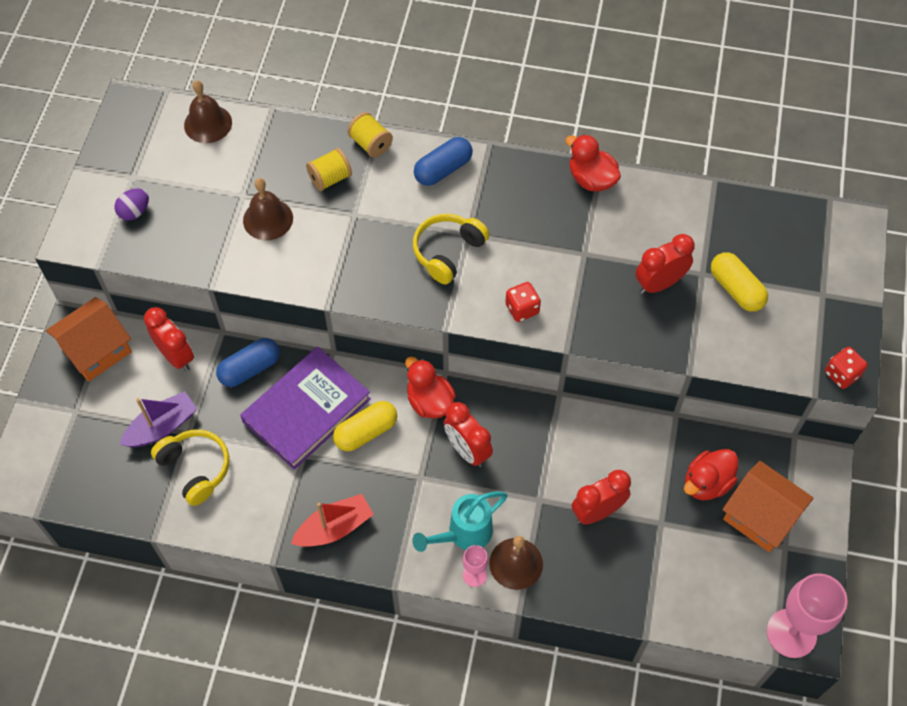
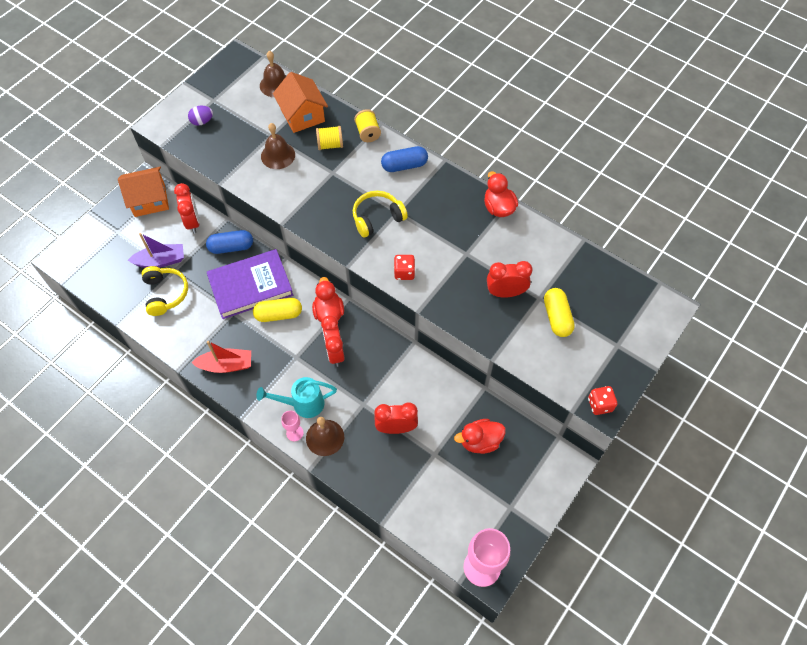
camera: 25 degrees right, 0 degrees up
(760, 516) = (504, 479): orange house -> orange house (302, 115)

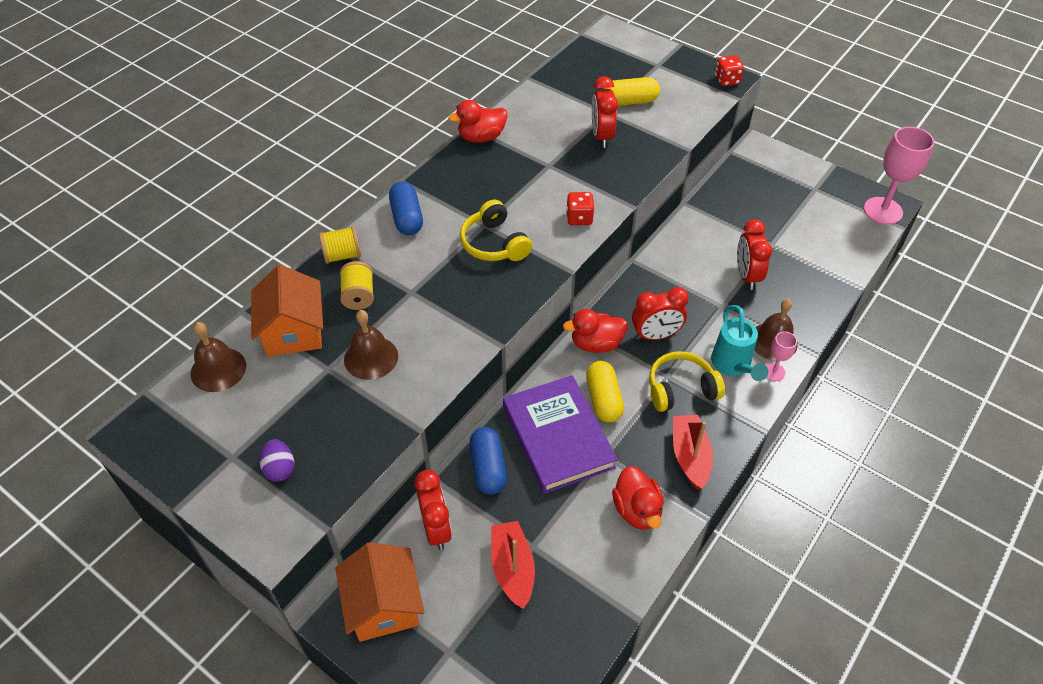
camera: 90 degrees left, 10 degrees down
(161, 261) = (512, 568): purple boat -> red boat
(165, 294) = (575, 553): yellow headphones -> yellow headphones (681, 389)
(193, 222) = (436, 528): red clock -> red clock turned 90 degrees clockwise
(302, 115) = (293, 331): orange house -> orange house turned 75 degrees counterclockwise
(480, 441) = (748, 208): red duck -> red duck (637, 510)

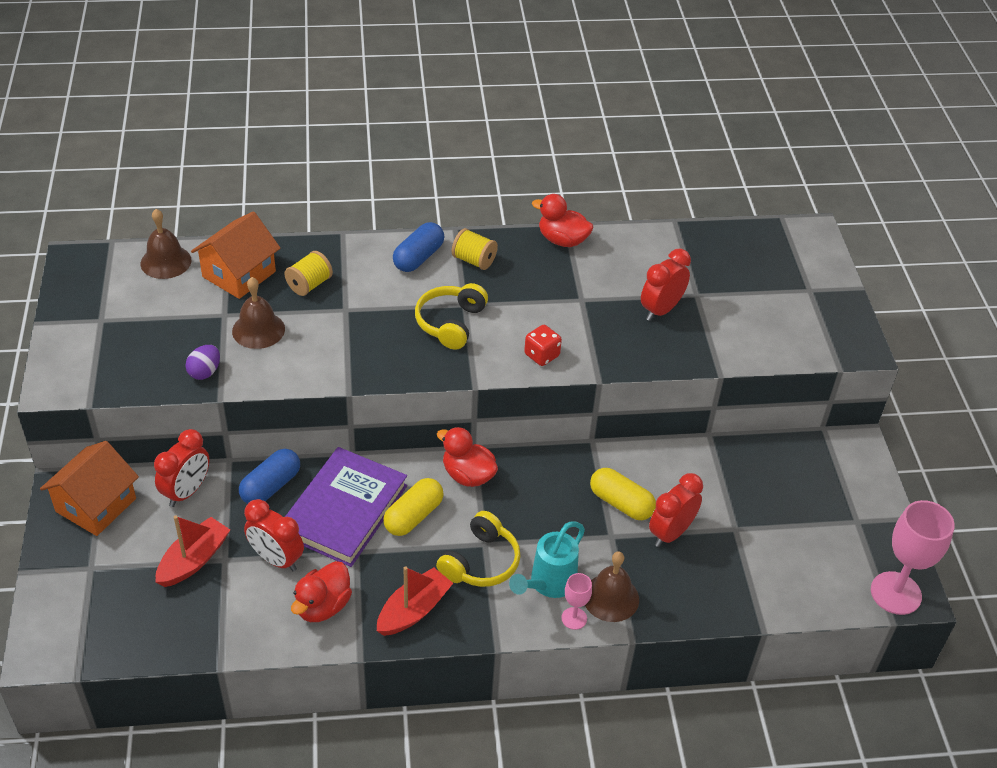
camera: 45 degrees right, 5 degrees down
(280, 469) = (114, 350): purple egg -> purple egg (205, 372)
(342, 255) = (339, 249): yellow spool -> yellow spool (474, 260)
(630, 101) = (732, 301): yellow capsule -> yellow capsule (621, 503)
(655, 335) = (522, 509): red clock -> red clock (276, 559)
(681, 389) = (480, 562): yellow headphones -> yellow headphones turned 90 degrees clockwise
(727, 80) = (855, 348): red dice -> none

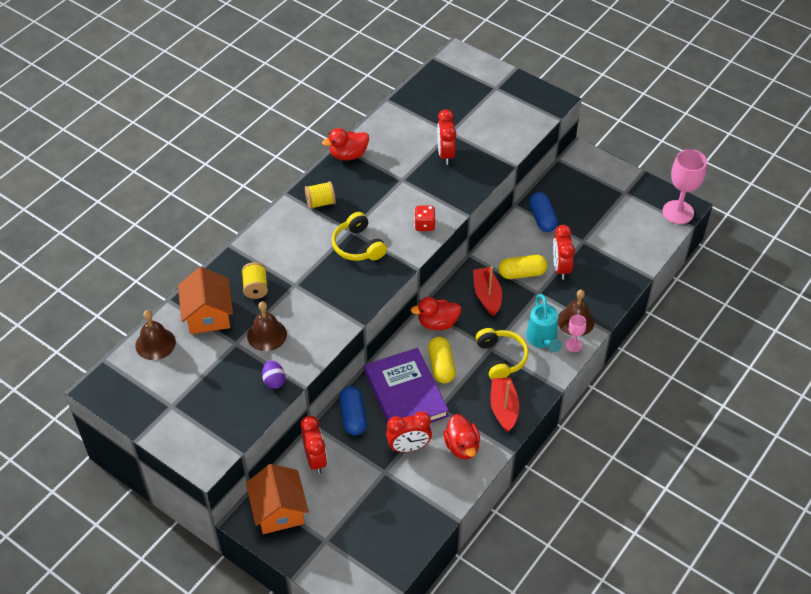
camera: 45 degrees left, 5 degrees up
(194, 560) = (370, 486): red boat -> red boat (487, 296)
(418, 257) = (290, 225): blue capsule -> blue capsule (542, 218)

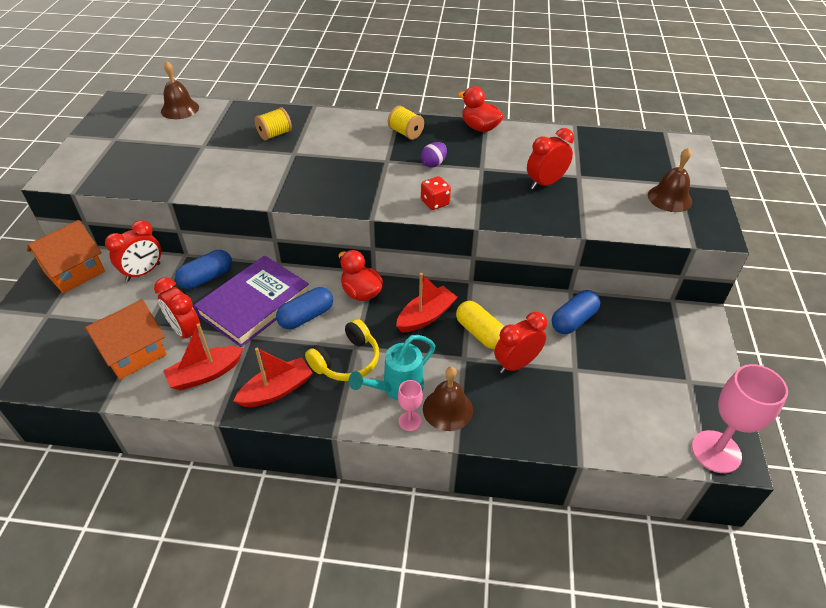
camera: 60 degrees right, 5 degrees down
(208, 315) = (227, 122): orange house -> orange house (133, 352)
(267, 335) = (222, 158): brown bell -> brown bell (669, 198)
(274, 381) = (169, 181): purple egg -> purple egg (433, 164)
(358, 246) = (370, 172): yellow headphones -> none
(441, 366) = (306, 316): yellow capsule -> blue capsule
(462, 446) = (205, 374): red duck -> red boat

